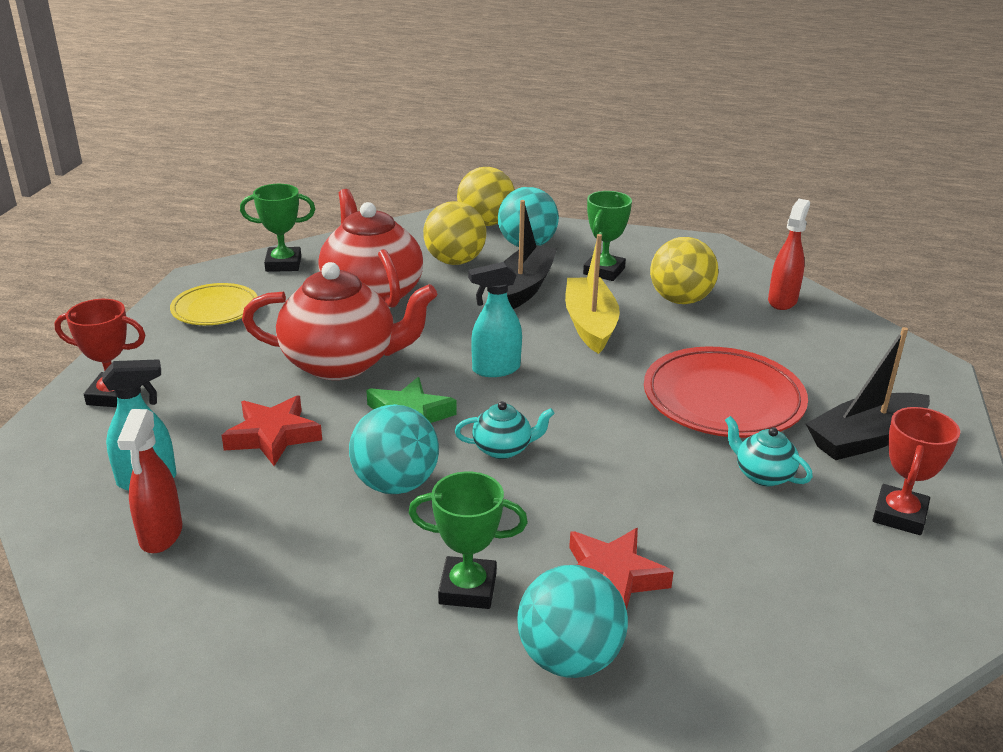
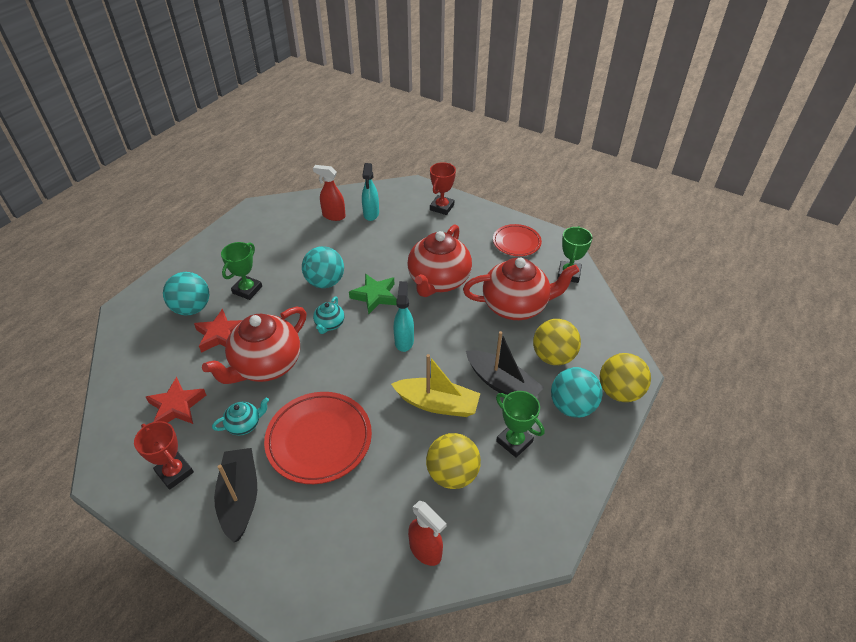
camera: 110 degrees right, 15 degrees up
(215, 309) = (516, 242): yellow plate -> red plate
(273, 436) = (384, 250): red star -> red star (177, 406)
(639, 492) = (266, 365): none -> red teapot

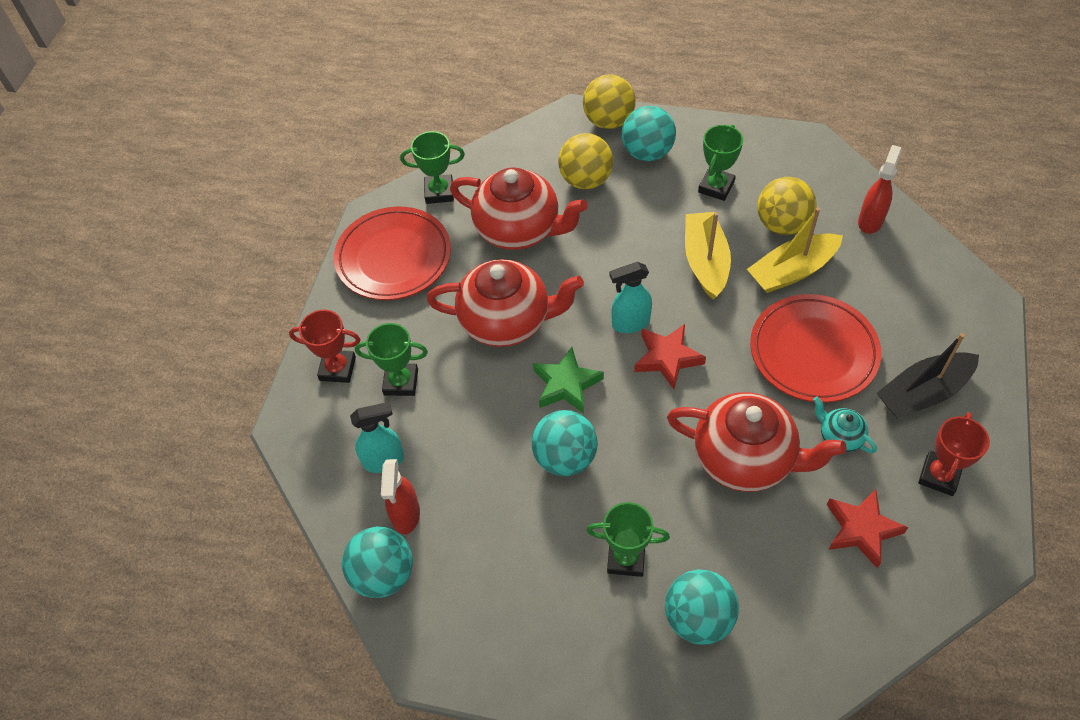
camera: 105 degrees left, 10 degrees up
(221, 334) = (725, 545): red star -> red star (667, 358)
(307, 203) = (383, 574): none -> turquoise ball
(329, 324) = (642, 416): turquoise teapot -> none
(400, 459) = (792, 271): none -> yellow boat
(418, 229) = (401, 382): none -> green trophy
(502, 384) = (647, 214): black boat -> none
(516, 242) = (394, 257): red plate -> red plate, size x1.65
(516, 306) = (519, 230): red teapot -> red teapot turned 135 degrees clockwise

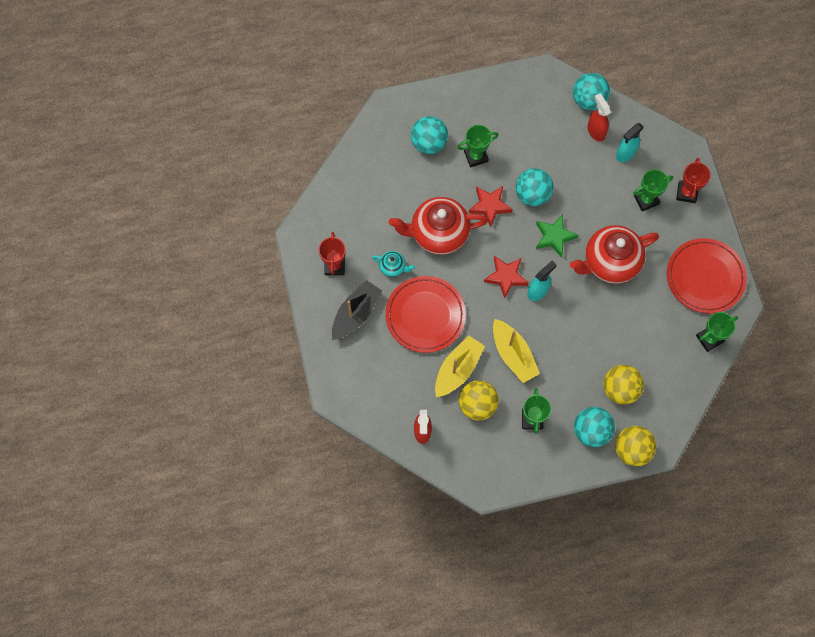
camera: 150 degrees right, 15 degrees up
(337, 368) = (686, 193): red trophy -> red trophy turned 60 degrees counterclockwise
(519, 230) = (640, 331): red teapot -> none
(861, 529) = (366, 219): red star -> red star (489, 206)

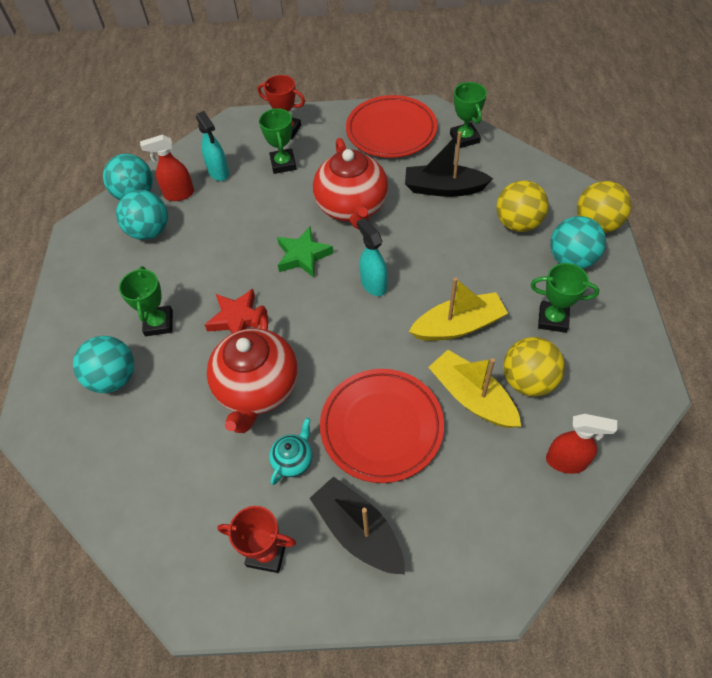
camera: 75 degrees left, 15 degrees down
(506, 277) = (345, 316): red star -> none
(532, 194) = (238, 269): turquoise ball -> turquoise ball (149, 231)
(645, 329) = (444, 188): none -> black boat

